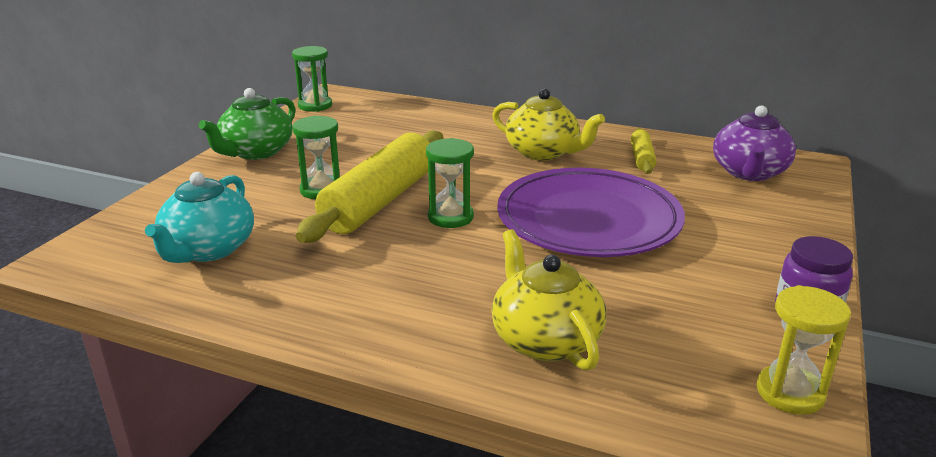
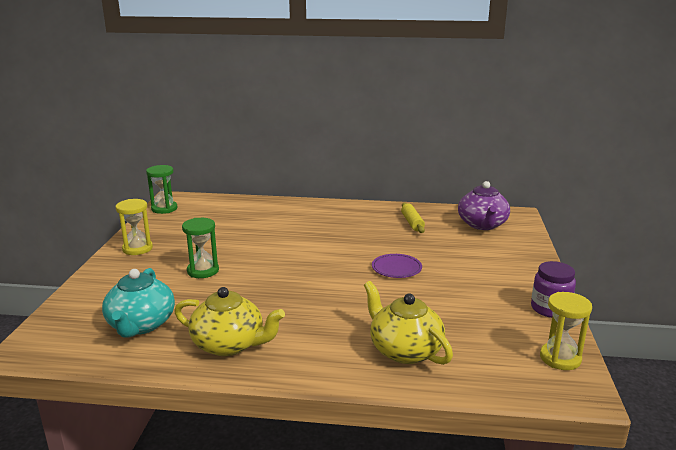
camera: 15 degrees left, 5 degrees down
(256, 152) = (137, 249): green teapot -> yellow hourglass
(380, 201) = (249, 274): yellow rolling pin -> none
(450, 217) = (304, 278): green hourglass -> none
(543, 152) = (346, 226): yellow teapot -> yellow teapot (229, 344)
(588, 219) = (396, 268): purple plate -> purple plate, size x0.41

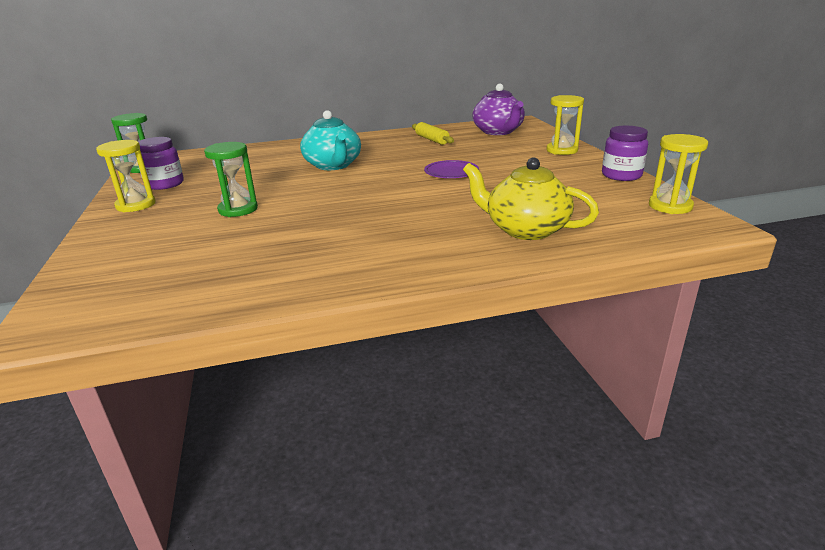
camera: 20 degrees left, 5 degrees up
(141, 325) = (198, 270): turquoise teapot -> turquoise teapot (333, 165)
(169, 230) = (165, 184): none -> purple jar
(229, 344) = (329, 264): yellow teapot -> none
(522, 263) = (562, 150): none -> yellow hourglass

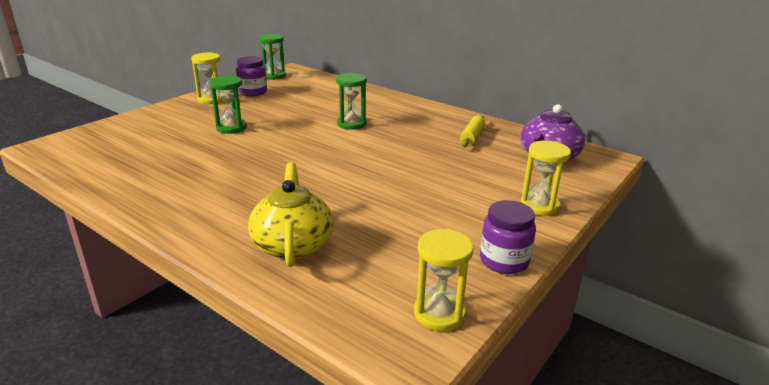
camera: 50 degrees right, 0 degrees up
(333, 165) = (351, 124): turquoise teapot -> green hourglass
(451, 172) = (395, 172): purple plate -> none

